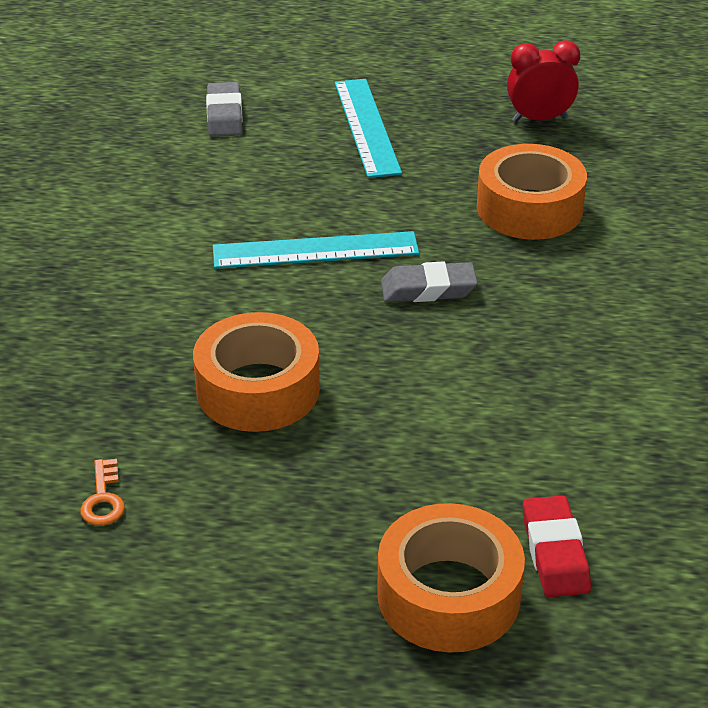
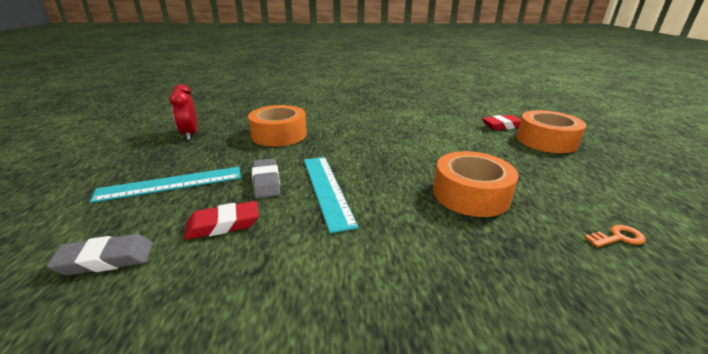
camera: 100 degrees left, 10 degrees down
(258, 173) = (223, 224): none -> red eraser
(428, 289) = (355, 154): grey eraser -> grey eraser (266, 182)

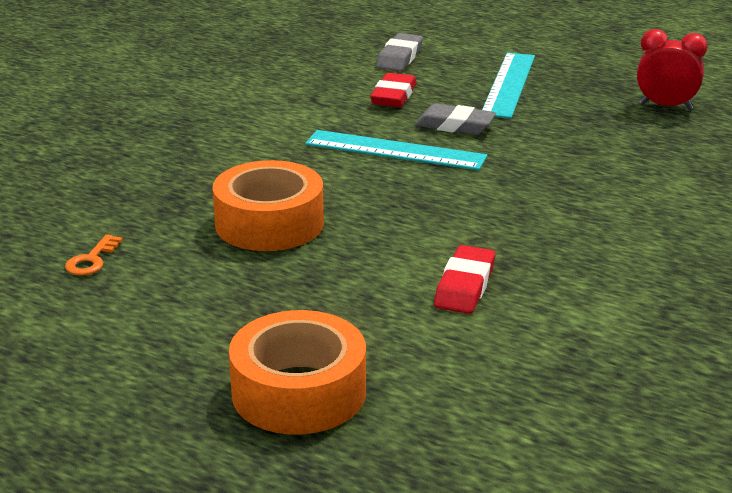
camera: 125 degrees right, 0 degrees up
(279, 135) = (604, 160): orange tape -> none
(502, 126) = (416, 389): red eraser -> red eraser (464, 286)

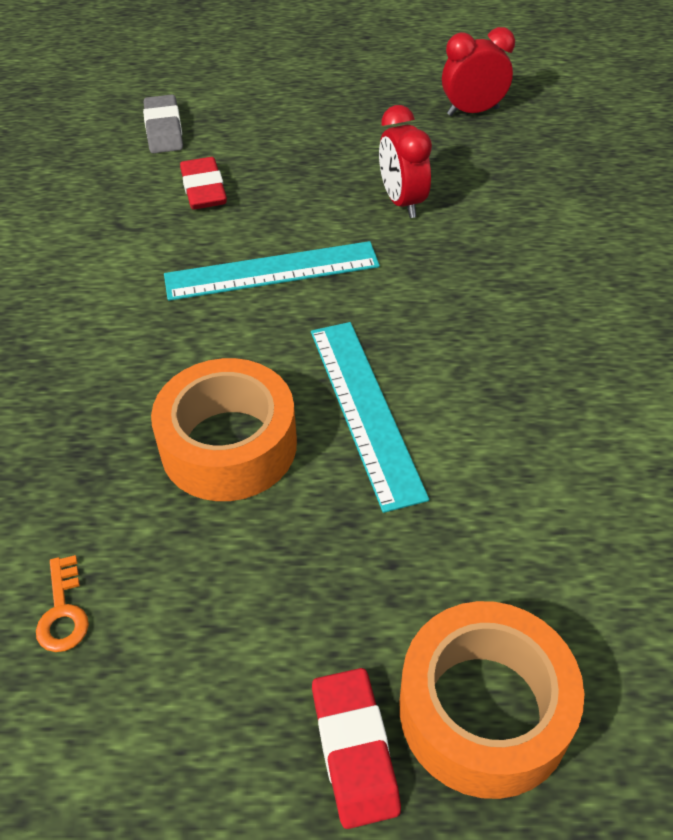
camera: 30 degrees left, 20 degrees up
(455, 125) = (302, 210): grey eraser -> none
(464, 286) = (507, 447): red eraser -> red eraser (354, 750)
(508, 84) = (306, 132): turquoise ruler -> turquoise ruler (364, 410)
(540, 141) = (402, 202): none -> red clock

